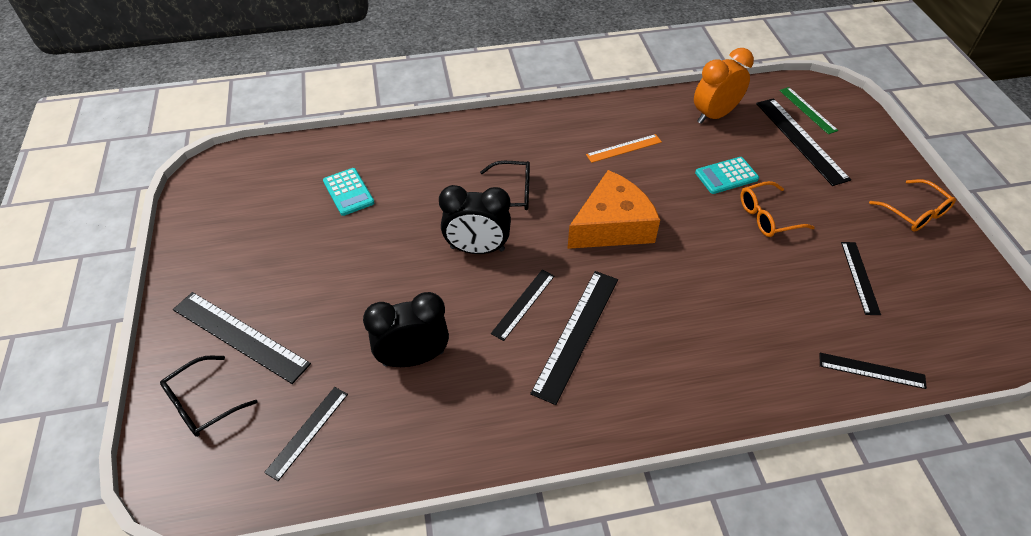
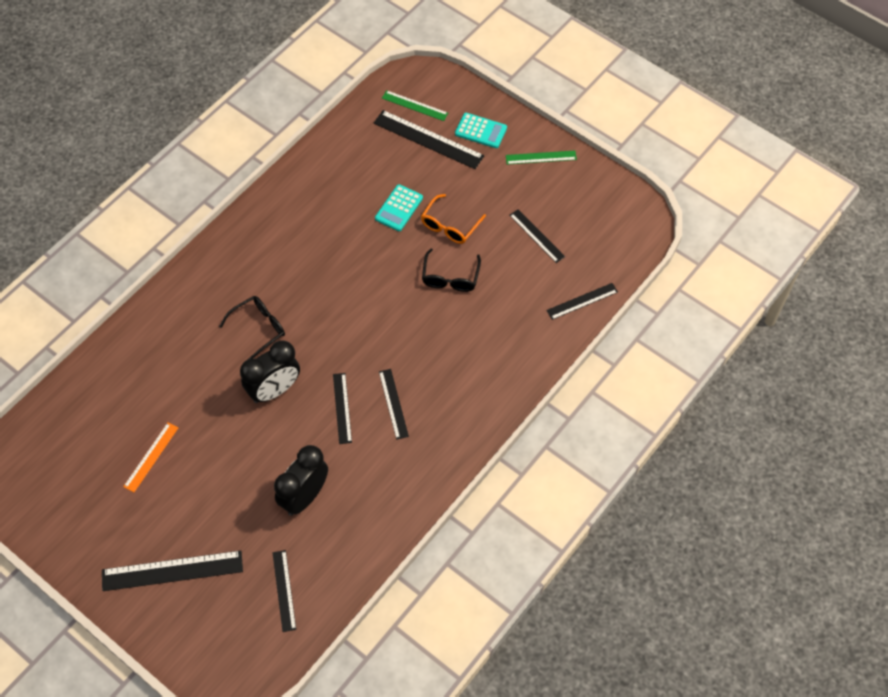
camera: 40 degrees left, 10 degrees up
(202, 404) = (197, 628): black glasses -> black glasses (450, 277)
(348, 192) = (133, 413): turquoise calculator -> turquoise calculator (480, 131)
(576, 333) = (393, 404): black ruler -> black ruler, size x0.60
(612, 225) = (352, 306): orange cheese -> none
(624, 148) = (307, 232): orange ruler -> orange ruler (151, 457)
(714, 115) = (351, 155): orange clock -> none
(915, 213) = (541, 157): orange glasses -> green ruler

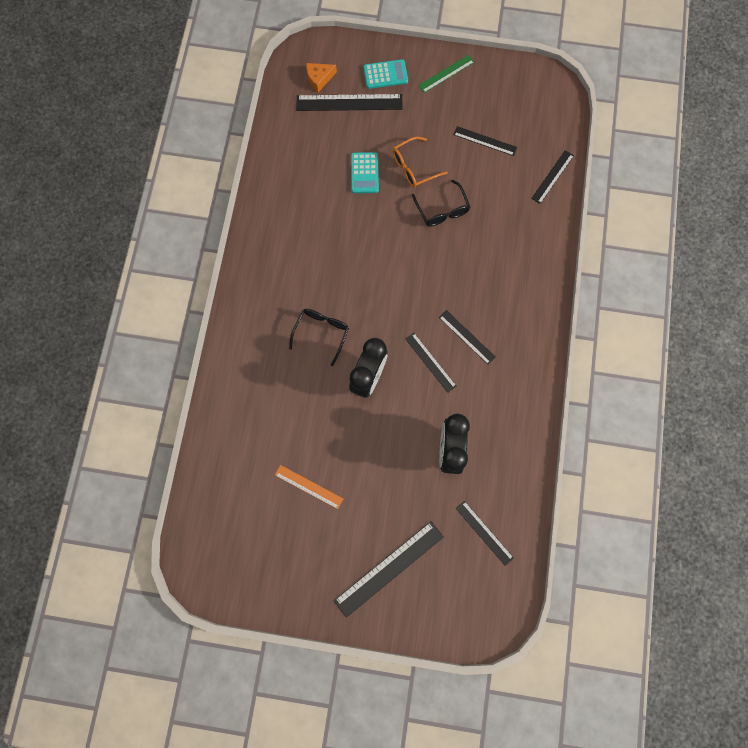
camera: 30 degrees left, 15 degrees up
(151, 457) = (308, 487): orange ruler -> orange ruler turned 60 degrees counterclockwise
(415, 105) = (319, 78): green ruler -> orange cheese
(450, 226) = (413, 167): orange glasses -> orange glasses turned 60 degrees clockwise

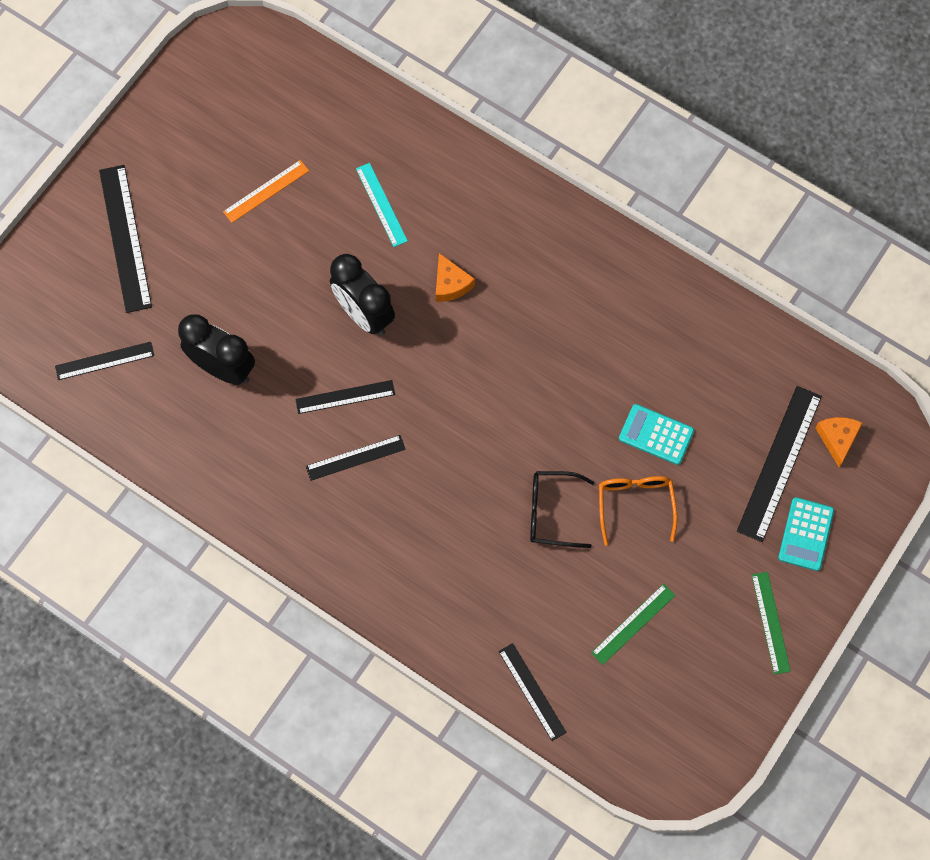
camera: 115 degrees right, 5 degrees down
(284, 403) = (381, 205): none -> turquoise ruler
(321, 333) = (450, 284): black glasses -> orange cheese
(485, 141) = (633, 623): black ruler -> green ruler

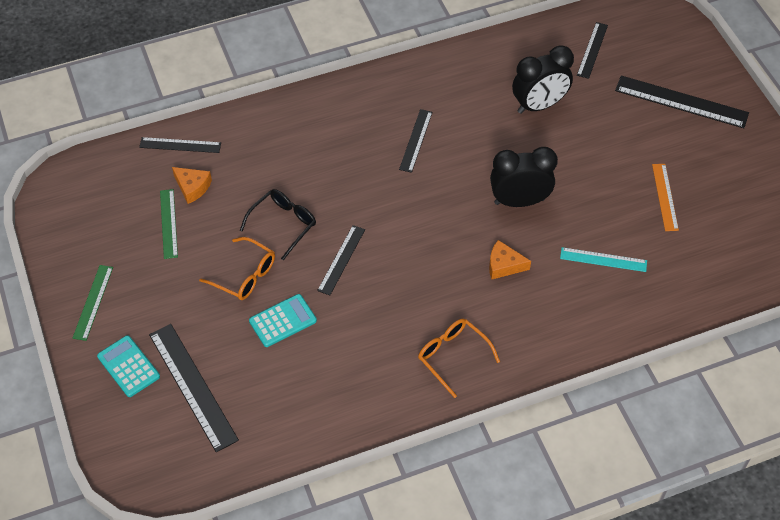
camera: 125 degrees right, 15 degrees down
(345, 397) = (464, 158): black ruler -> black ruler (341, 259)
(581, 268) = (452, 356): none -> orange glasses
(770, 622) = (93, 302): green ruler -> green ruler turned 75 degrees clockwise
(837, 439) = (175, 439): orange cheese -> orange cheese (192, 187)

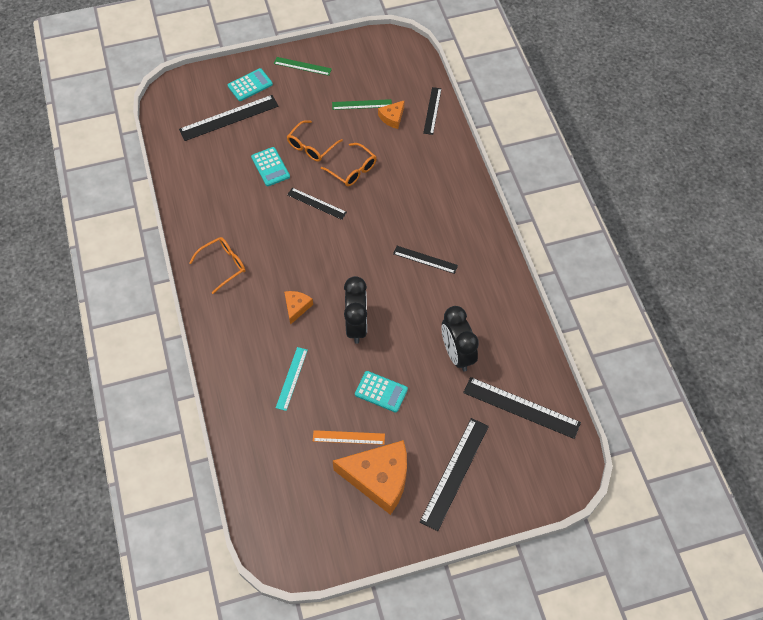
camera: 95 degrees right, 5 degrees up
(283, 224) = (353, 170): black glasses -> orange glasses
(592, 50) = (521, 407): black ruler -> black ruler, size x1.68
(601, 171) = (381, 392): none -> turquoise calculator
(706, 166) = (379, 478): none -> orange cheese

